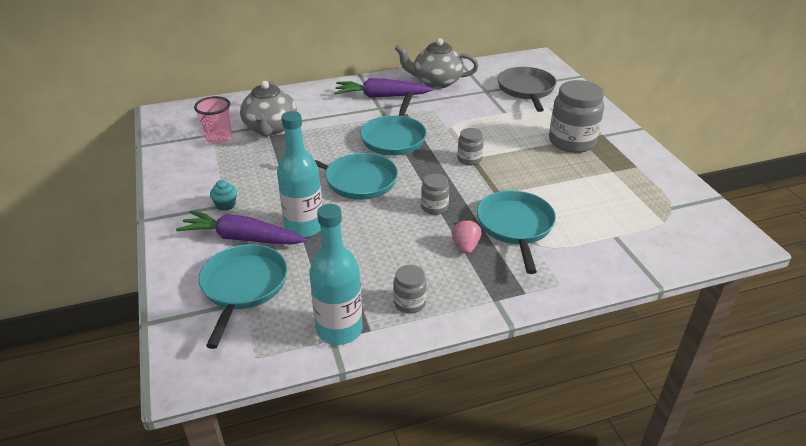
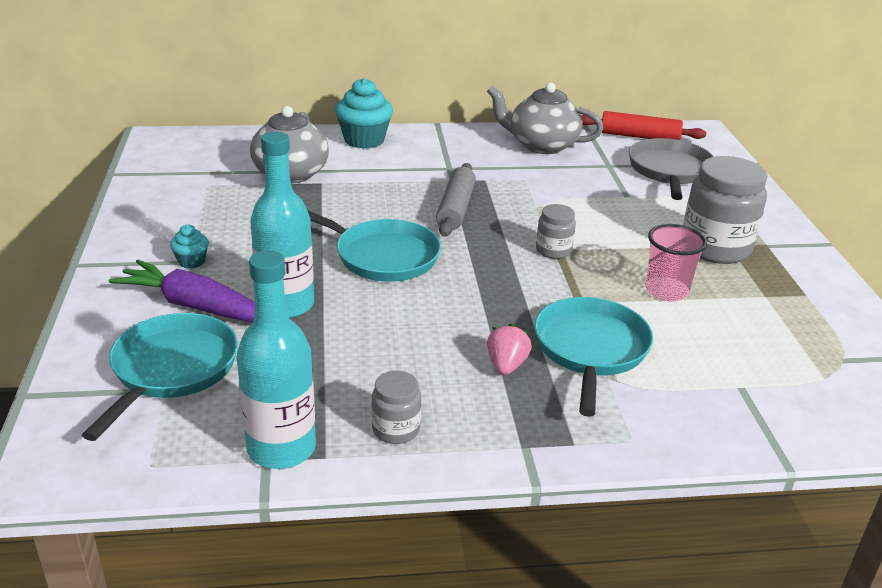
camera: 10 degrees right, 5 degrees down
(218, 138) = (216, 178): pink cup -> pink cup (666, 291)
(313, 94) = (364, 140): none -> turquoise cupcake
(381, 96) = (457, 154): purple carrot -> none
(394, 138) = (455, 209): turquoise pan -> grey rolling pin
(434, 207) = (479, 306): grey jar -> none
(499, 66) = (639, 136): none -> red rolling pin

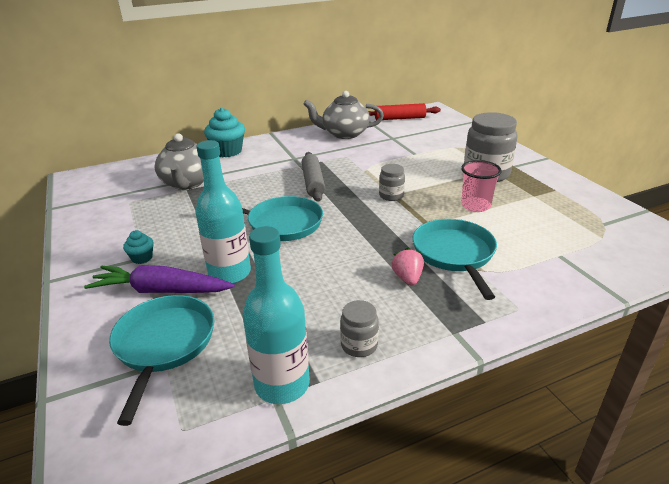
camera: 15 degrees left, 0 degrees up
(669, 171) = (430, 134): grey pan -> none

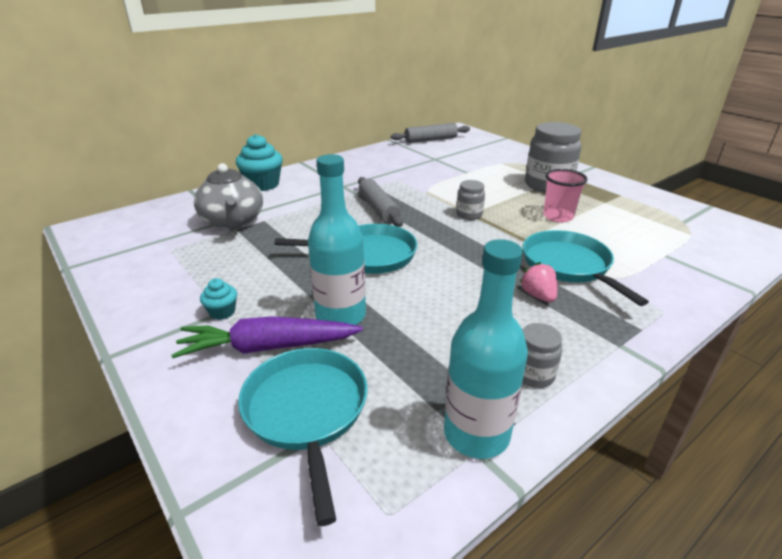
camera: 15 degrees left, 0 degrees up
(344, 134) = (382, 158): grey teapot -> none
(399, 118) = (430, 140): red rolling pin -> grey rolling pin

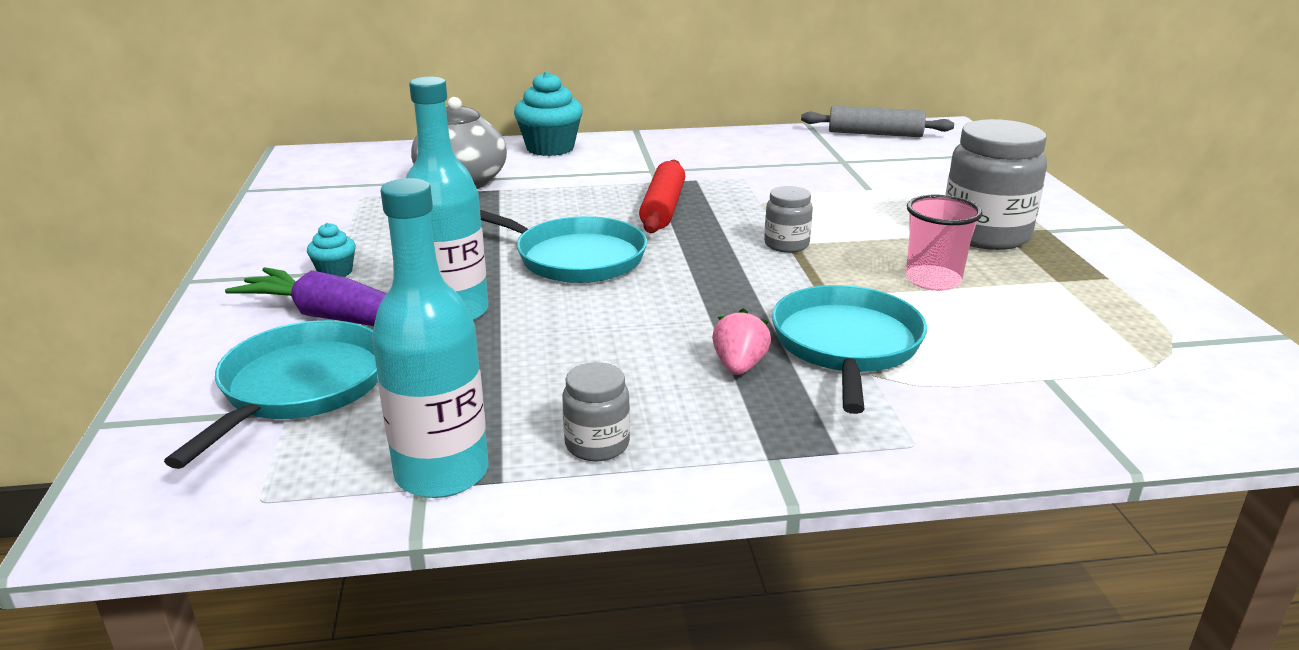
camera: 30 degrees right, 5 degrees down
(378, 209) = (662, 208): grey rolling pin -> red rolling pin

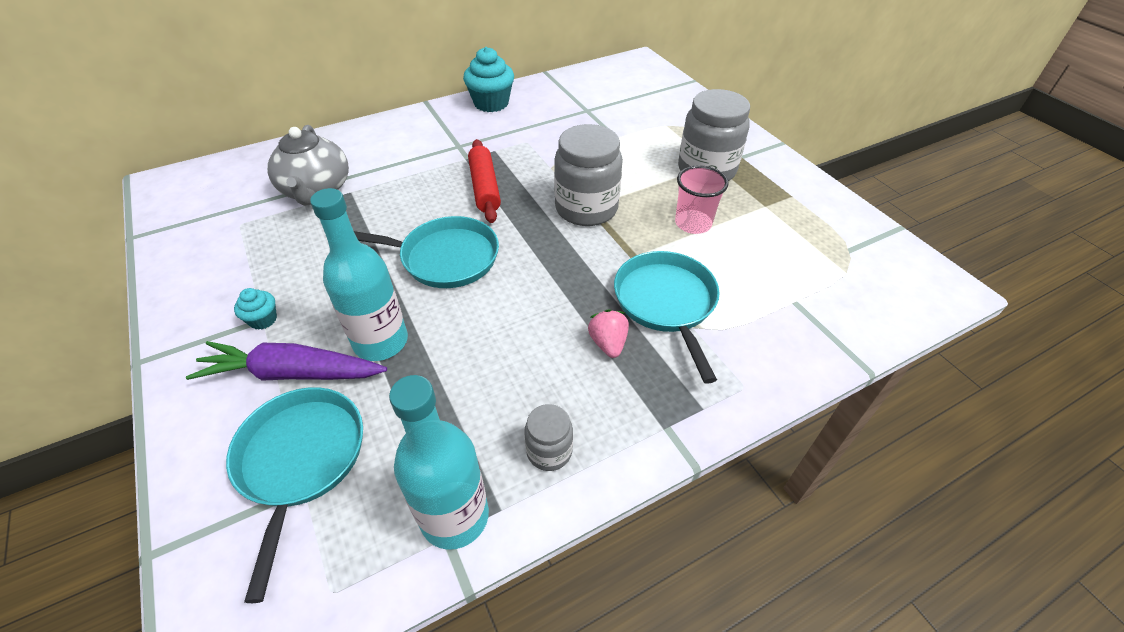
camera: 20 degrees left, 20 degrees up
(550, 148) = (369, 135): turquoise cupcake -> turquoise cupcake (491, 103)
(786, 245) = (586, 208): grey jar -> grey jar, size x1.98
(875, 134) = (596, 76): grey rolling pin -> none

